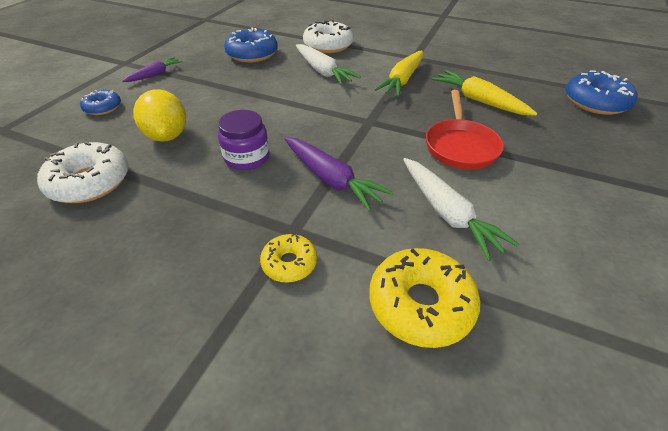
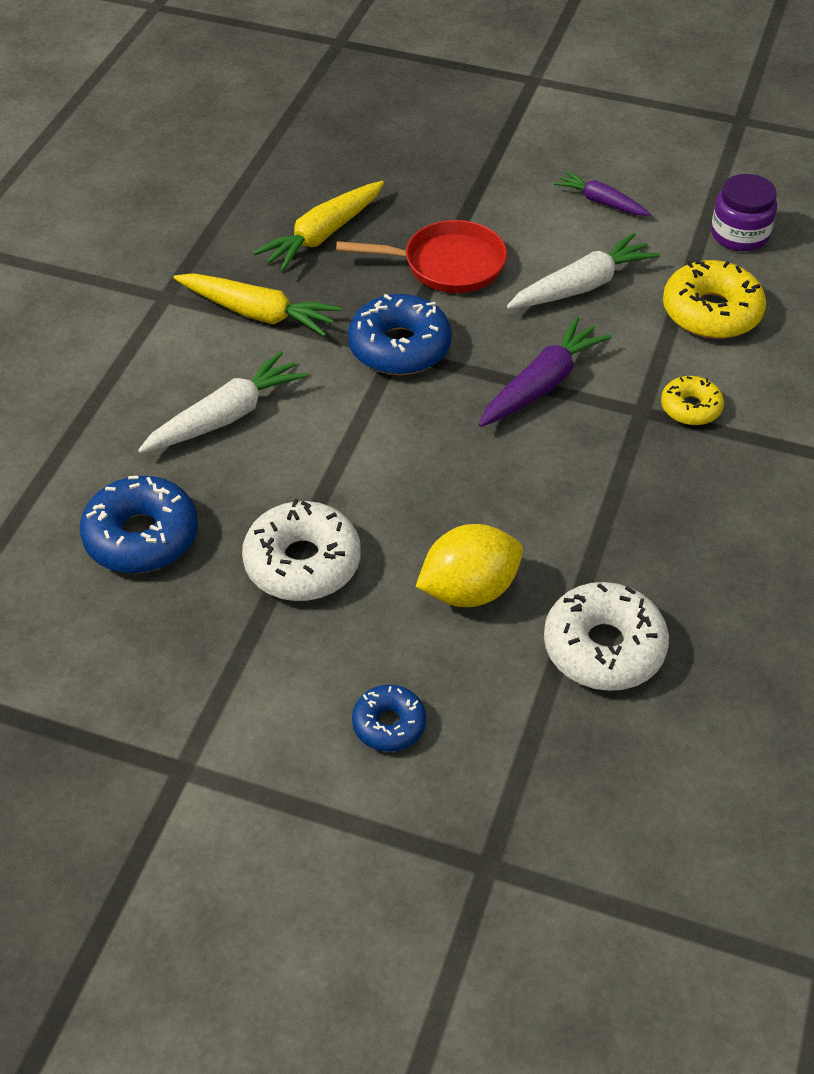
camera: 95 degrees left, 5 degrees up
(155, 75) = (244, 684): purple carrot -> purple carrot (601, 202)
(247, 157) = (510, 477): purple jar -> purple jar (739, 234)
(328, 45) = (103, 418): white donut -> white donut (302, 563)
(595, 102) = (319, 130): blue donut -> blue donut (399, 347)

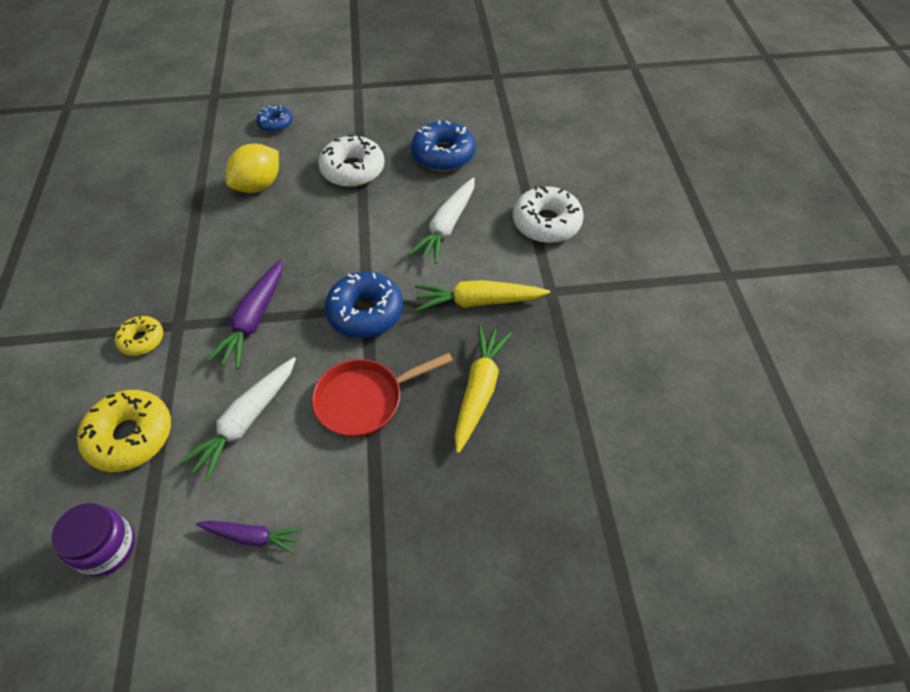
camera: 155 degrees right, 5 degrees up
(603, 647) = (179, 183): white donut -> white donut (546, 223)

